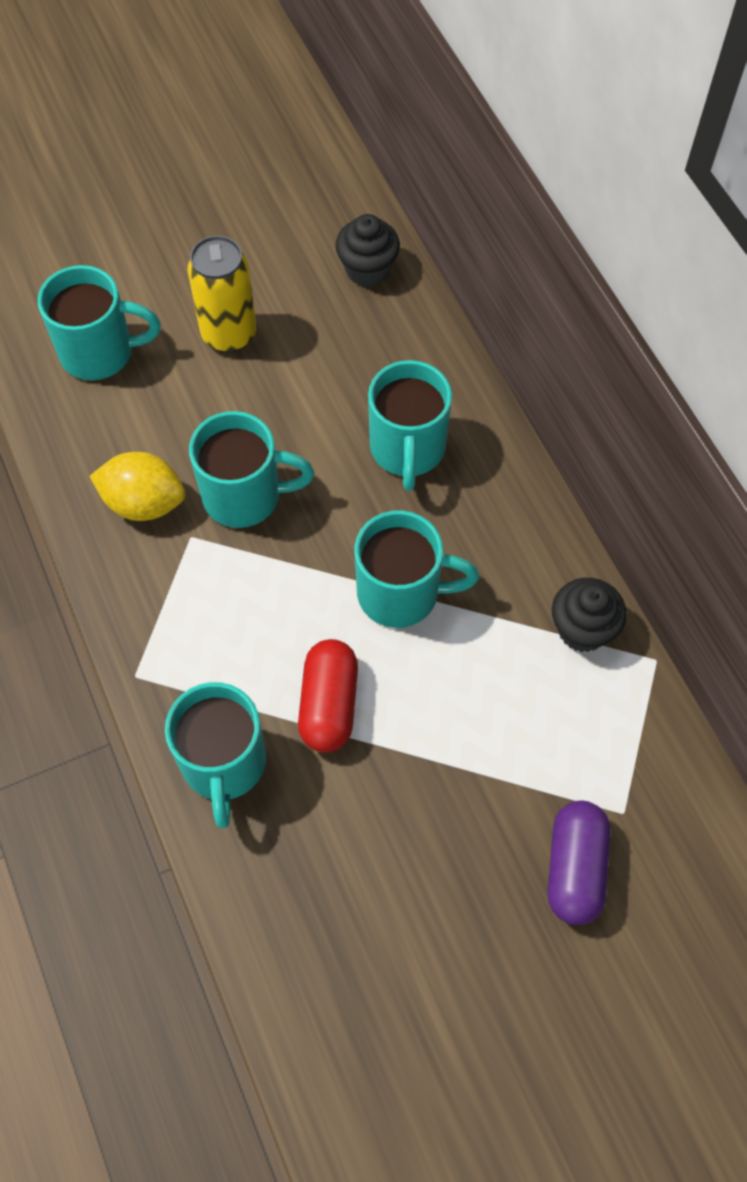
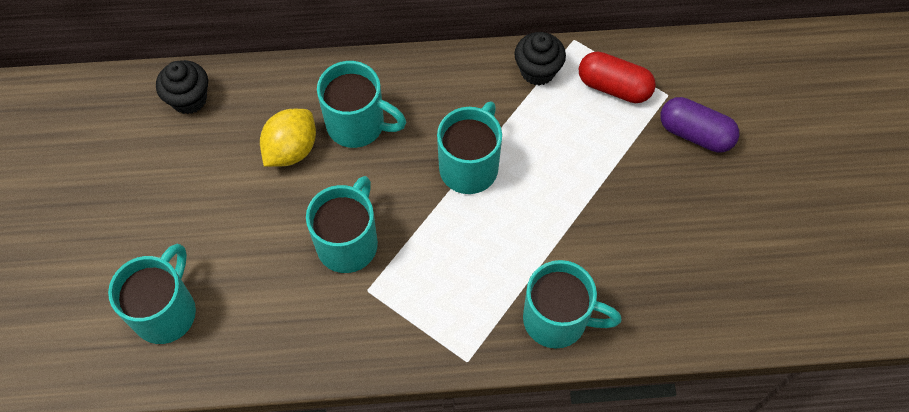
camera: 70 degrees left, 0 degrees up
(144, 503) = (323, 316): yellow lemon -> yellow lemon (291, 150)
(229, 334) = (198, 211): yellow can -> none
(329, 704) = (536, 238): red capsule -> red capsule (614, 87)

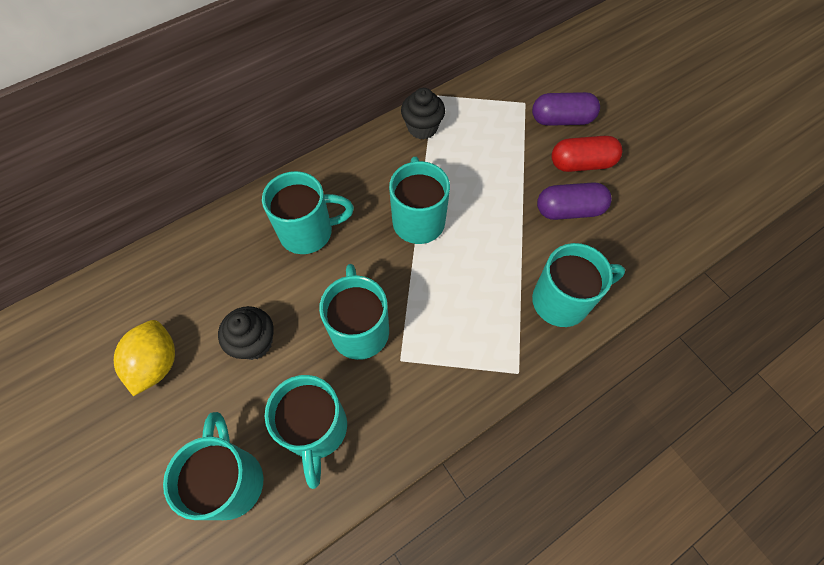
camera: 30 degrees left, 0 degrees up
(189, 99) = (146, 281): black cupcake -> black cupcake (254, 342)
(257, 310) = (316, 430): none -> turquoise mug
(291, 150) = (264, 279): yellow lemon -> yellow lemon (156, 363)
(614, 87) = (484, 114): red capsule -> red capsule (581, 164)
(631, 235) = (569, 210): none -> purple capsule

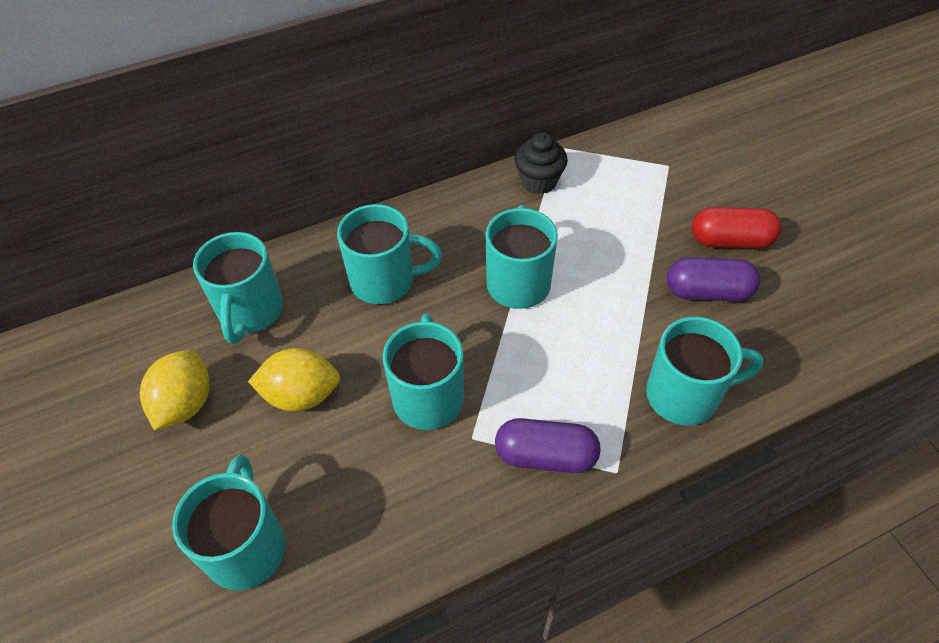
camera: 10 degrees right, 10 degrees down
(254, 342) = (301, 395): black cupcake -> yellow lemon
(316, 430) = (357, 504): turquoise mug -> turquoise mug (250, 312)
(561, 120) = (712, 189): purple capsule -> purple capsule (545, 456)

